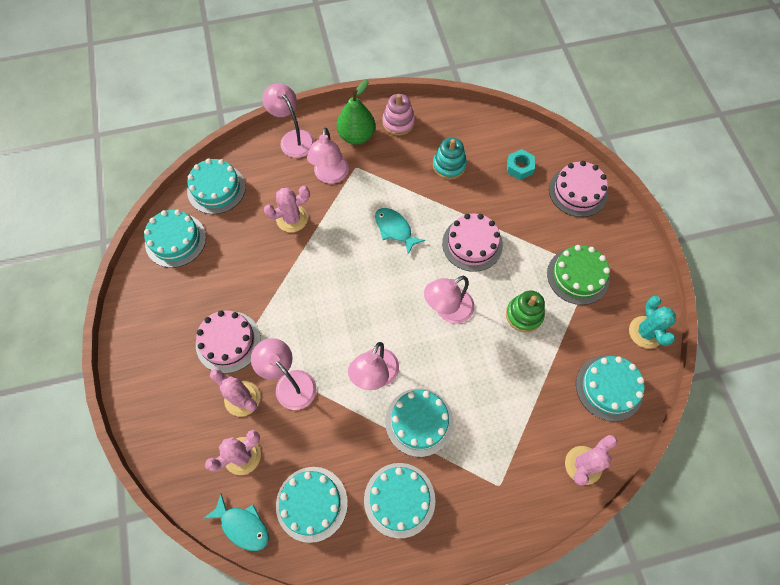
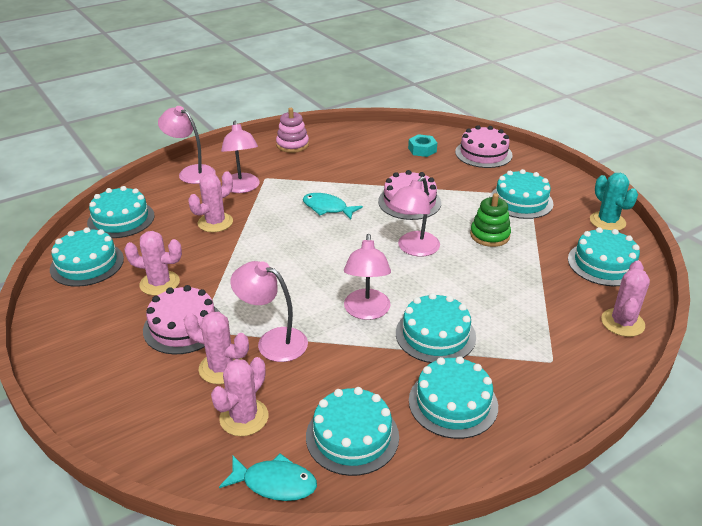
camera: 20 degrees left, 30 degrees down
(225, 284) = (159, 283): none -> pink cactus
(356, 136) = (256, 159): green pear -> none
(449, 165) = (356, 160): turquoise stacking toy -> none
(578, 276) = (521, 201): green cake -> turquoise cake

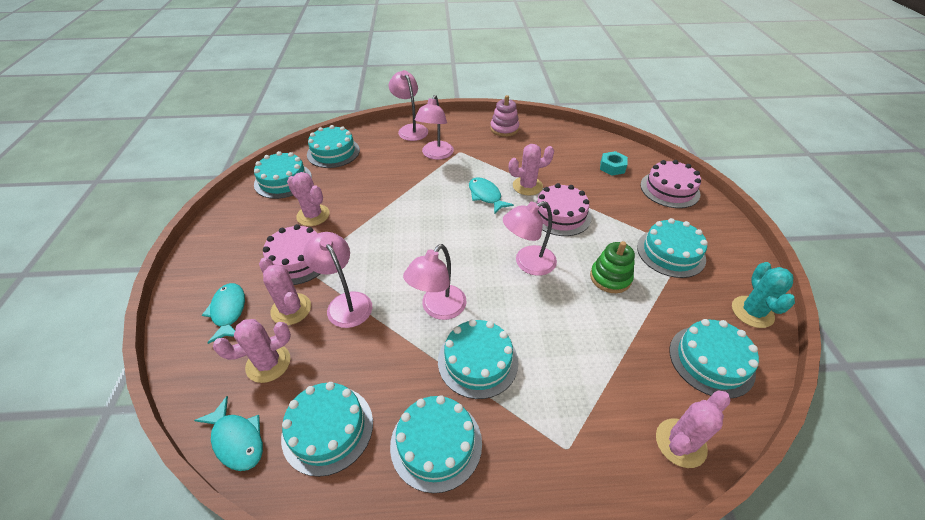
camera: 30 degrees right, 10 degrees up
(153, 397) = (228, 311): none -> turquoise fish
(215, 222) = (392, 178): pink cactus -> pink cactus (527, 186)

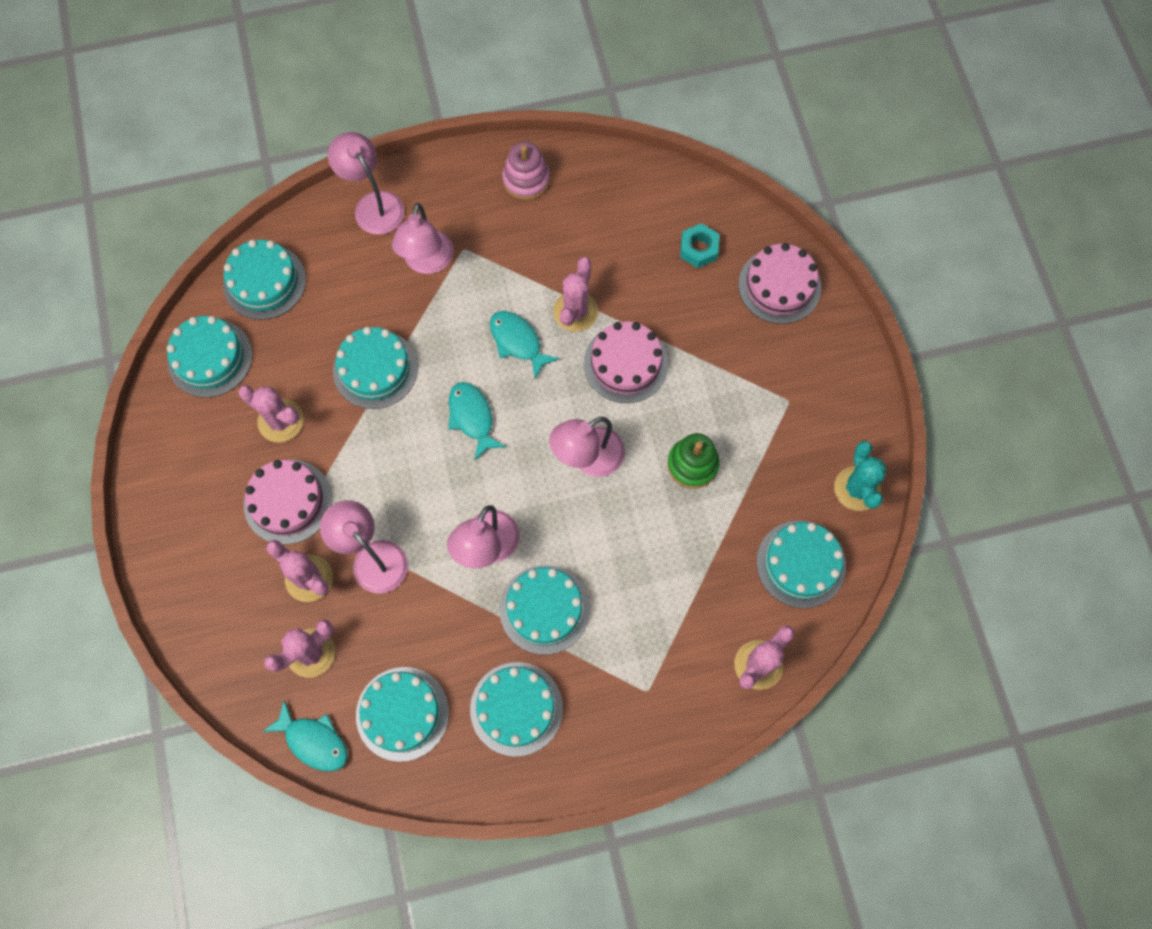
camera: 10 degrees left, 25 degrees up
(228, 311) = (234, 594): turquoise fish -> turquoise fish (472, 417)
(527, 186) = (575, 311): pink cactus -> pink cactus turned 45 degrees counterclockwise
(670, 253) = (770, 409): turquoise cake -> turquoise cake (375, 369)

